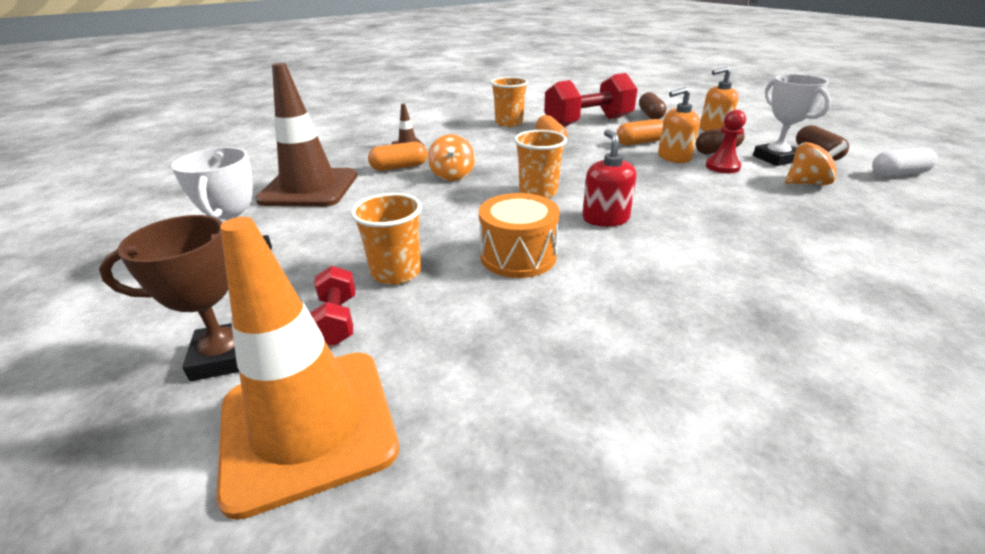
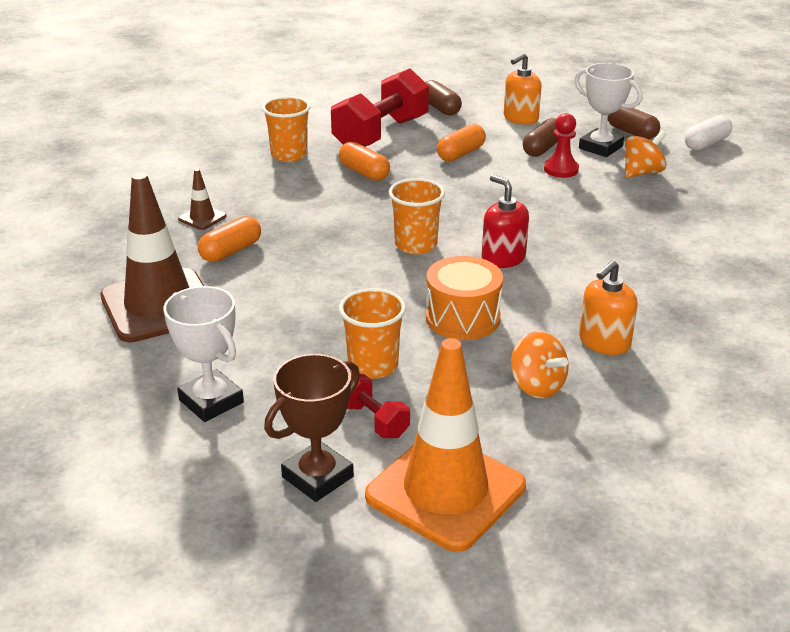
camera: 30 degrees left, 0 degrees up
(452, 176) = (305, 247): orange spinning top -> orange spinning top (537, 386)
(674, 157) = (508, 167): orange soap dispenser -> orange soap dispenser (604, 342)

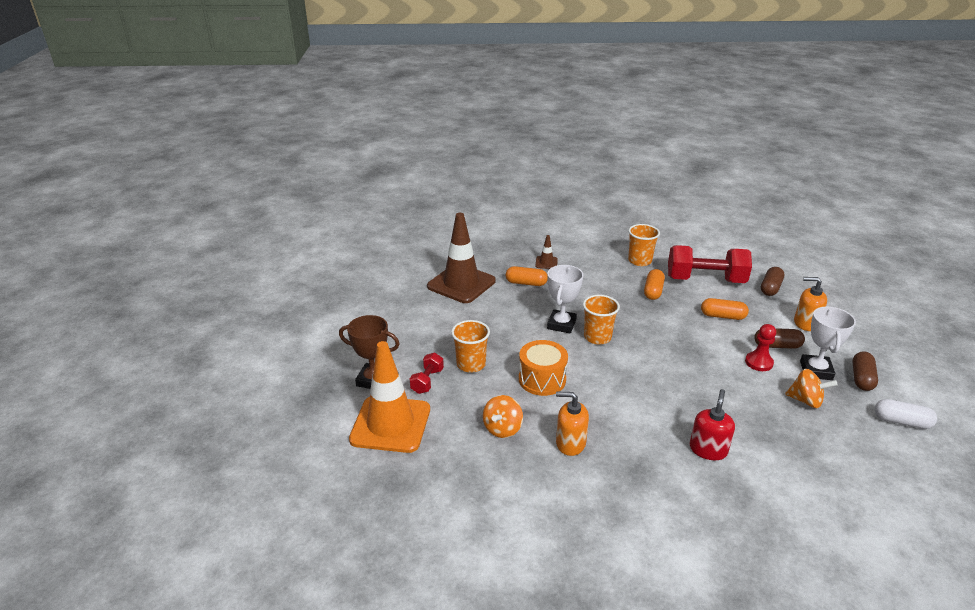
camera: 60 degrees right, 0 degrees up
(211, 401) = (404, 328): white trophy -> white trophy (561, 324)
(503, 258) = (619, 374): red soap dispenser -> red soap dispenser (708, 449)

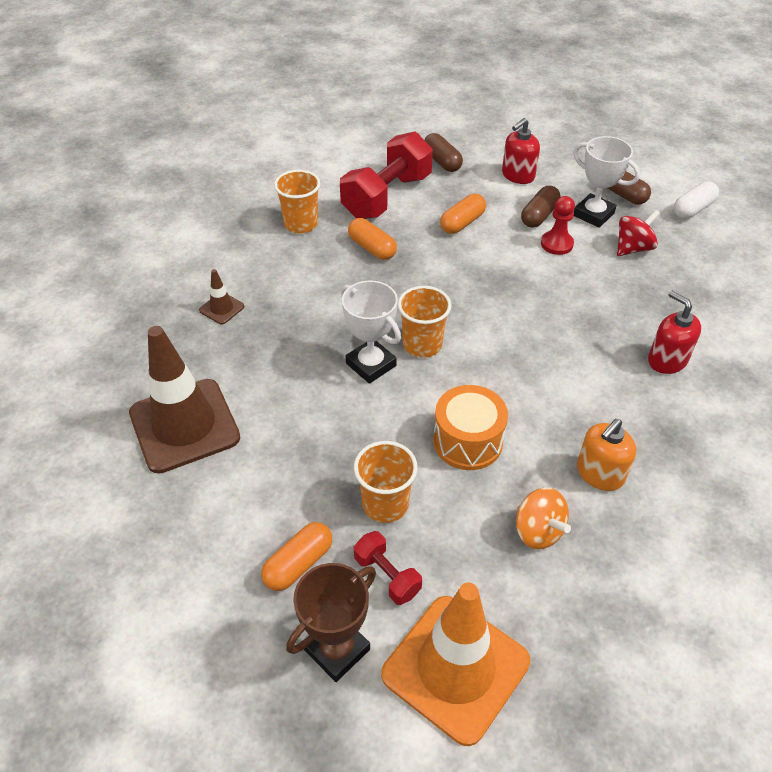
camera: 60 degrees left, 15 degrees up
(526, 283) = (249, 353): orange capsule -> orange capsule (298, 564)
(805, 323) = (517, 175): orange soap dispenser -> red soap dispenser
(806, 401) = (633, 248): orange spinning top -> red spinning top

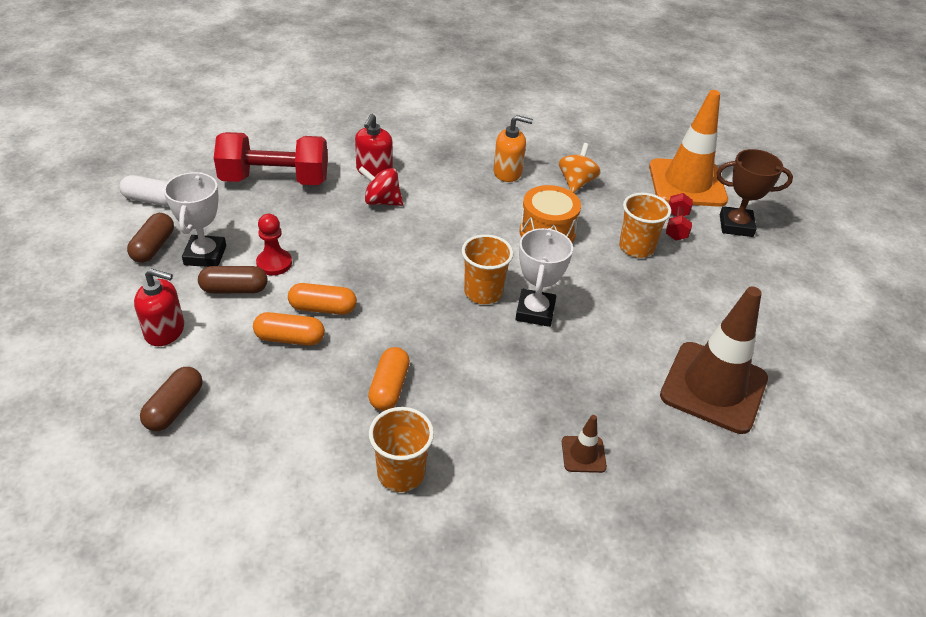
camera: 130 degrees left, 5 degrees down
(298, 564) = (718, 264): orange capsule -> orange capsule (323, 308)
(387, 196) = (287, 422): red dumbbell -> red dumbbell (275, 180)
(633, 248) = (244, 218): red spinning top -> red spinning top (382, 201)

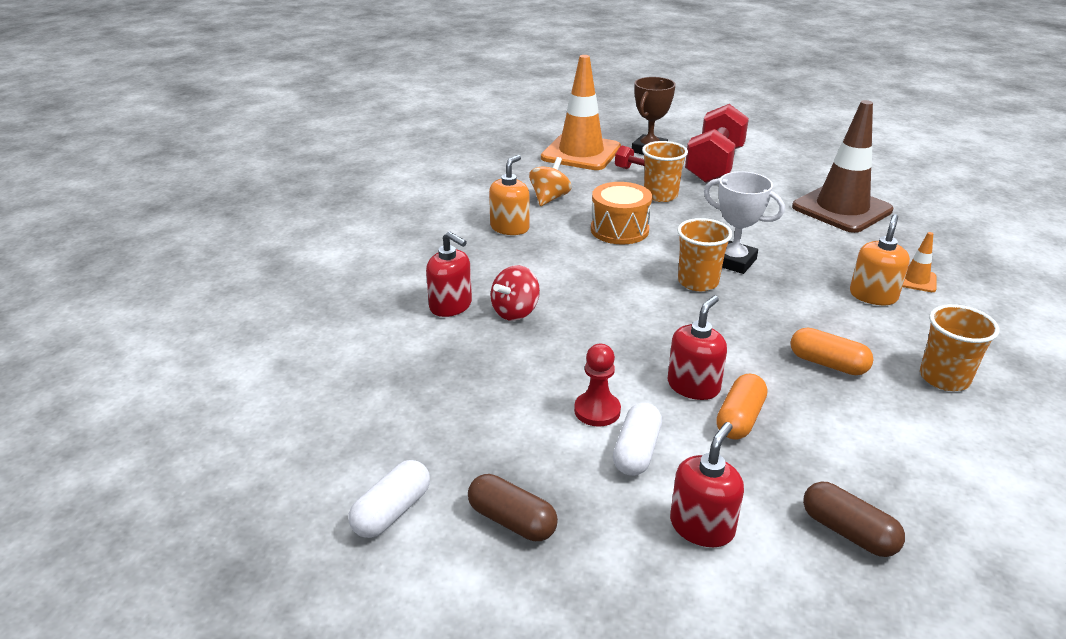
camera: 65 degrees left, 10 degrees down
(205, 255) = (554, 469): white trophy -> none
(234, 289) = (636, 451): brown capsule -> white capsule
(275, 180) = (419, 384): red dumbbell -> red dumbbell (714, 165)
(323, 308) = (693, 386): orange capsule -> red soap dispenser
(528, 418) = (873, 296): none -> orange soap dispenser
(576, 182) = (549, 198): orange spinning top -> orange spinning top turned 75 degrees clockwise
(583, 454) = (916, 280): brown traffic cone -> orange traffic cone

